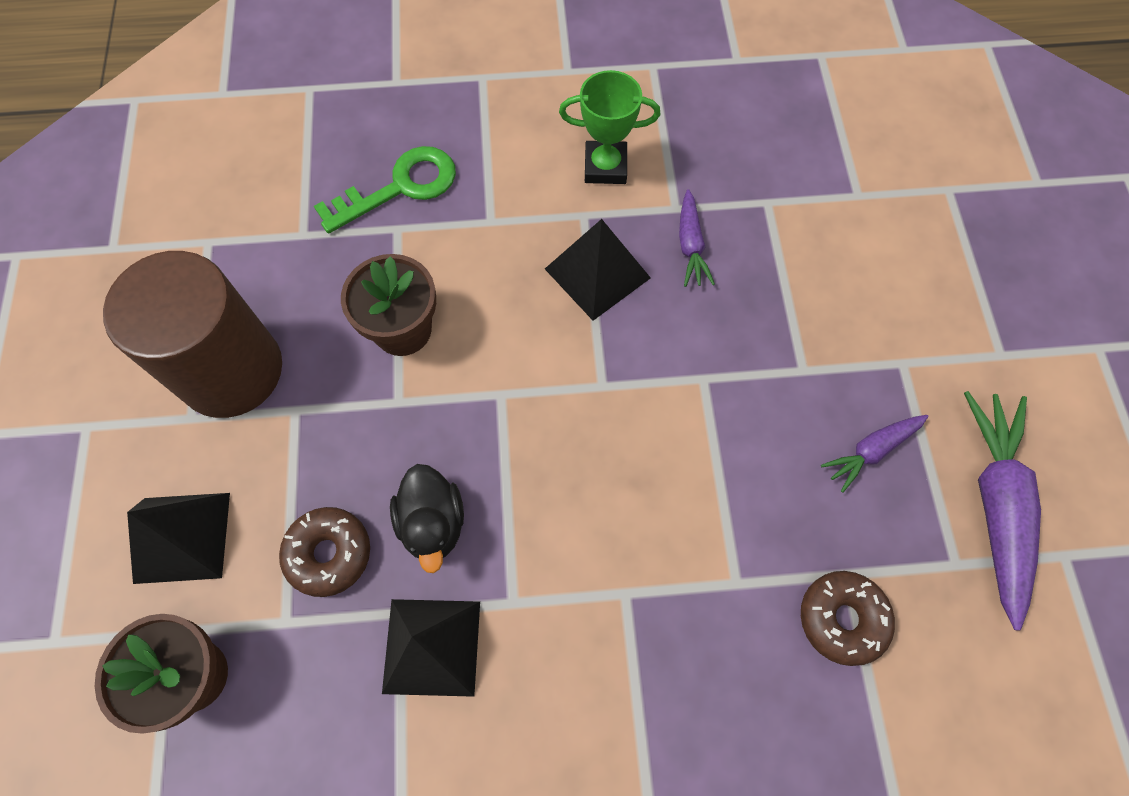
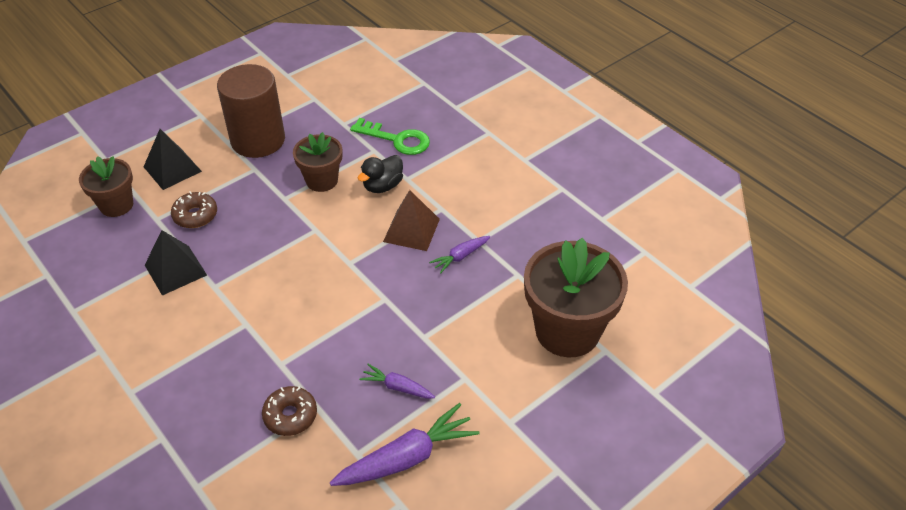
camera: 55 degrees right, 20 degrees down
(432, 523) = (233, 240): black duck -> black duck (382, 186)
(597, 273) = (411, 230): black pyramid -> brown pyramid
(605, 167) = (478, 202): green trophy -> none
(895, 207) = (567, 331): none -> brown flower pot

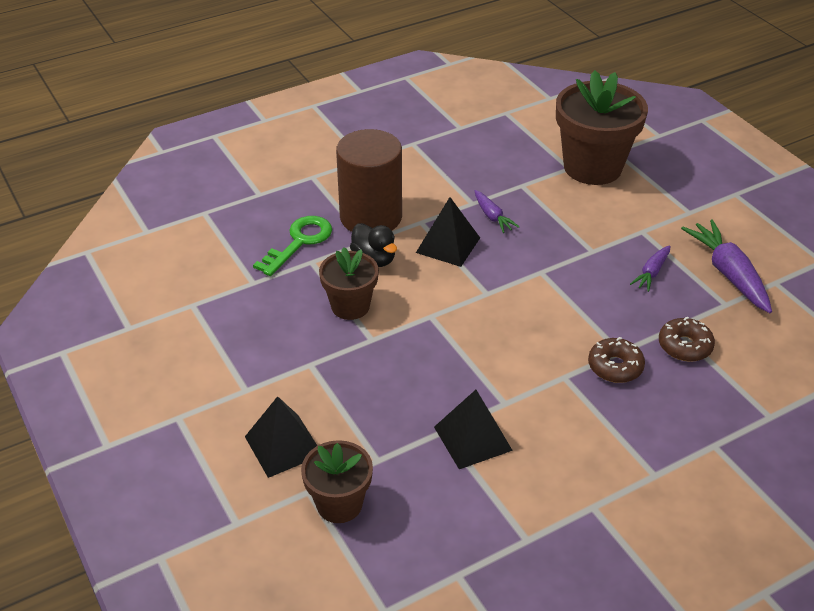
camera: 80 degrees left, 5 degrees down
(195, 215) = (381, 420): brown donut -> brown donut (615, 367)
(258, 140) = (255, 359): brown cylinder -> brown cylinder (371, 217)
(411, 230) = (448, 245): brown pyramid -> black pyramid

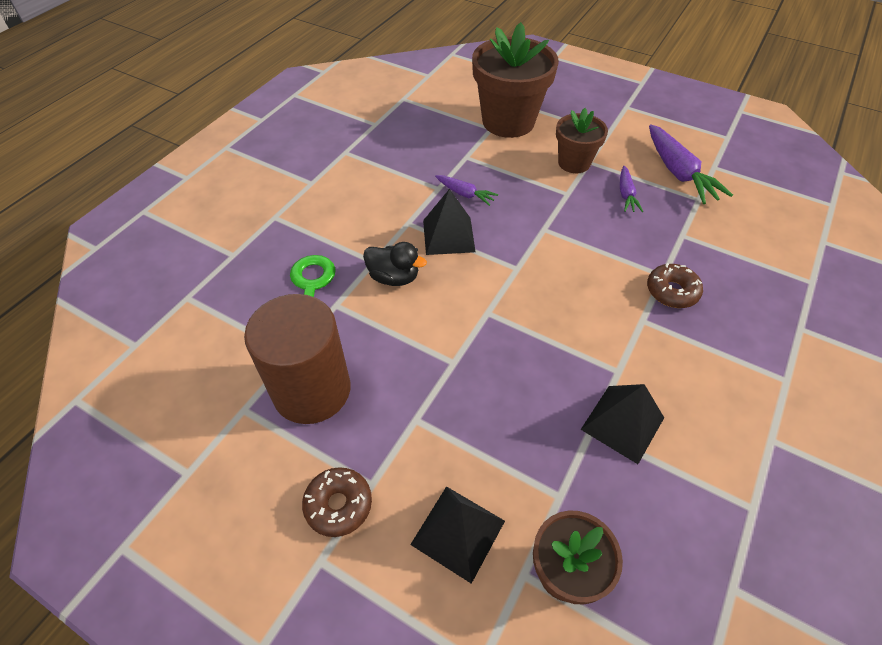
camera: 30 degrees left, 10 degrees up
(350, 306) = (407, 336): brown flower pot -> brown flower pot (574, 163)
(371, 217) = (359, 236): brown cylinder -> brown cylinder (312, 390)
(684, 346) = (703, 248): brown donut -> brown donut (338, 505)
(728, 274) = (678, 173): purple carrot -> purple carrot turned 150 degrees counterclockwise

